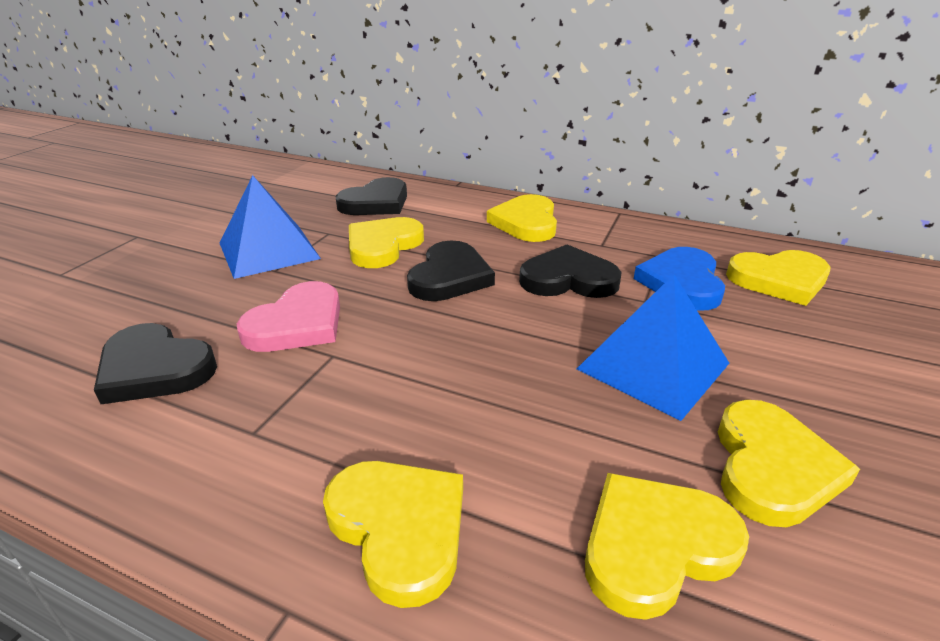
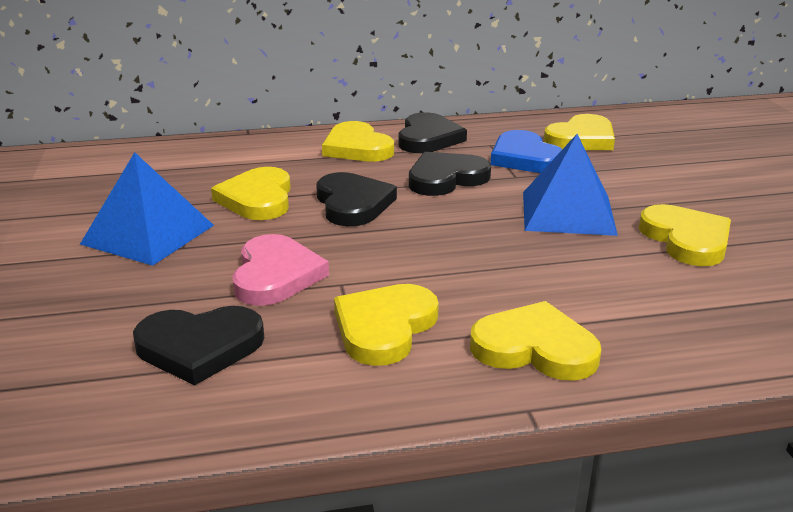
camera: 35 degrees left, 5 degrees down
(376, 202) = (191, 167): black heart -> black heart (428, 138)
(655, 546) = (673, 296): yellow heart -> yellow heart (384, 327)

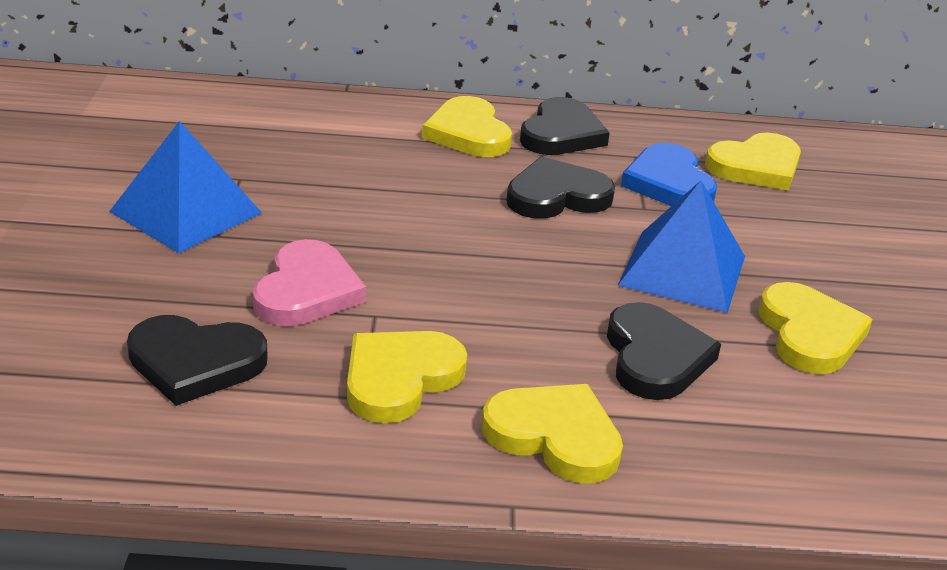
camera: 10 degrees right, 5 degrees up
(257, 199) = (323, 186): yellow heart -> none
(353, 204) = (430, 212): black heart -> black heart (655, 357)

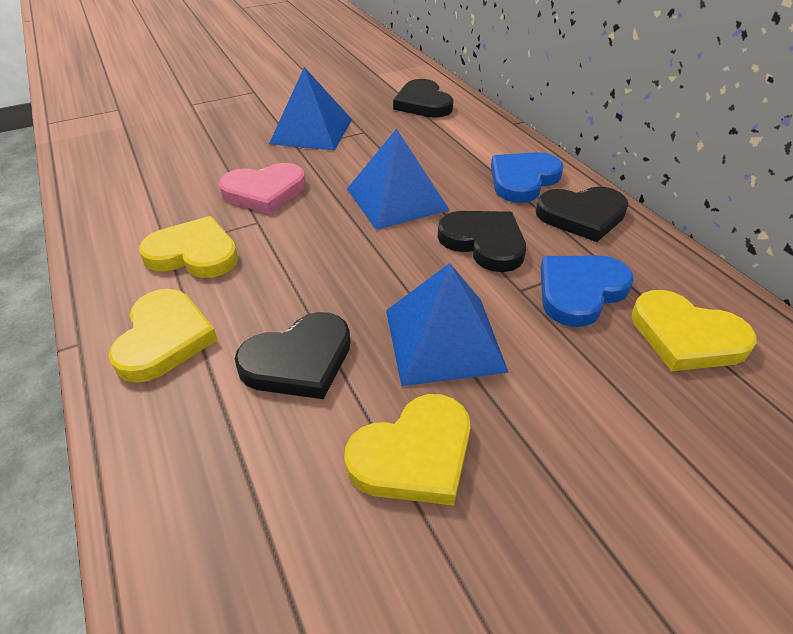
camera: 65 degrees right, 10 degrees up
(195, 363) = (168, 185): black heart -> black heart (423, 103)
(425, 212) = (397, 199): none -> blue pyramid
(468, 133) = (523, 180): yellow heart -> blue heart

